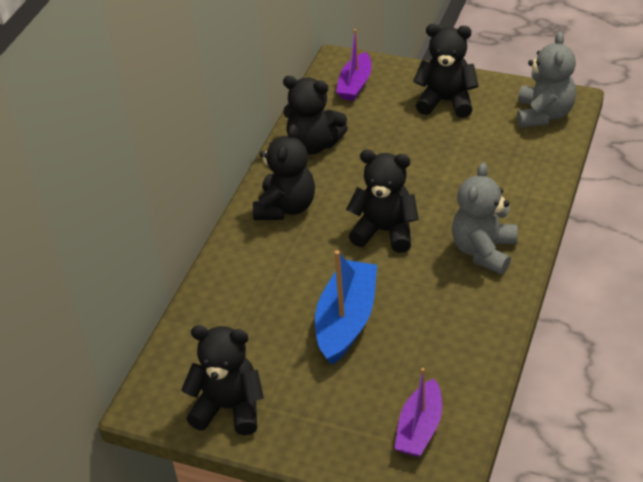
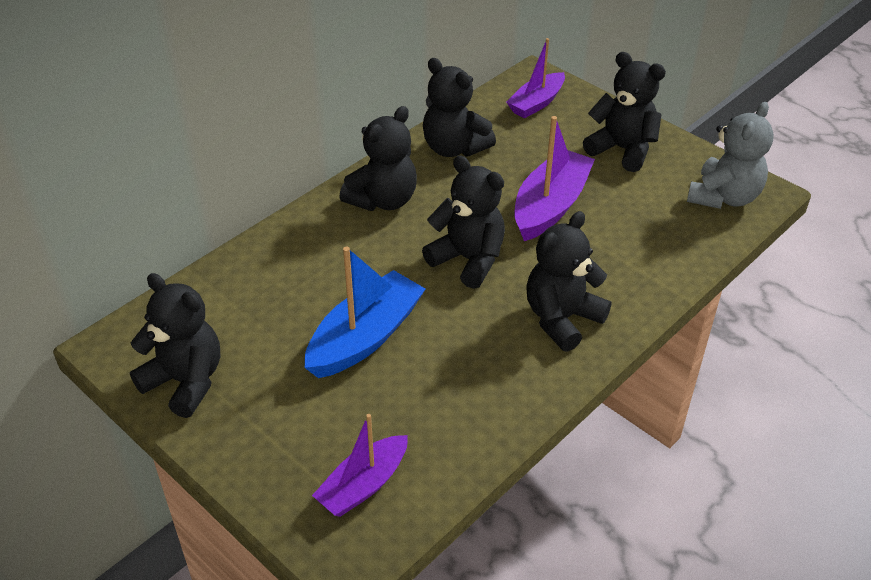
camera: 20 degrees right, 0 degrees up
(420, 166) = (550, 206): none -> purple boat
(484, 251) = (562, 319): grey teddy bear -> black teddy bear

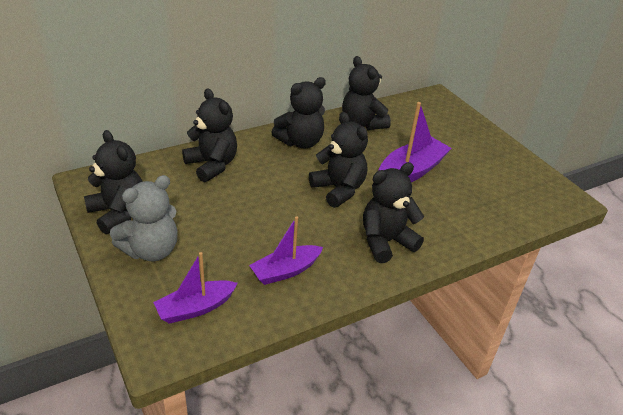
camera: 15 degrees right, 5 degrees down
(365, 337) = (246, 218): blue boat -> none
(536, 103) = (430, 111): purple boat -> purple boat (285, 271)
(622, 149) = (477, 150): black teddy bear -> black teddy bear (212, 165)
(723, 197) = (539, 196): grey teddy bear -> grey teddy bear (151, 250)

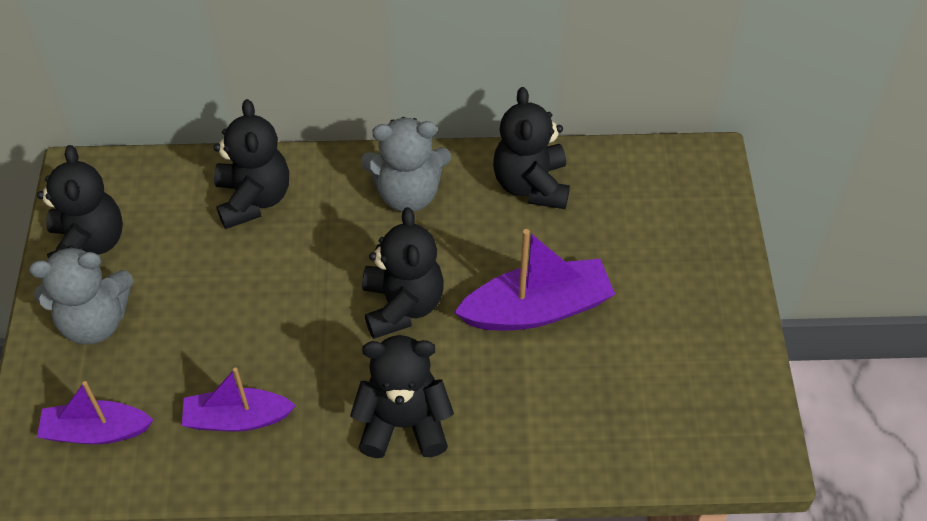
camera: 30 degrees right, 15 degrees up
(300, 142) = (408, 194): black teddy bear -> grey teddy bear

